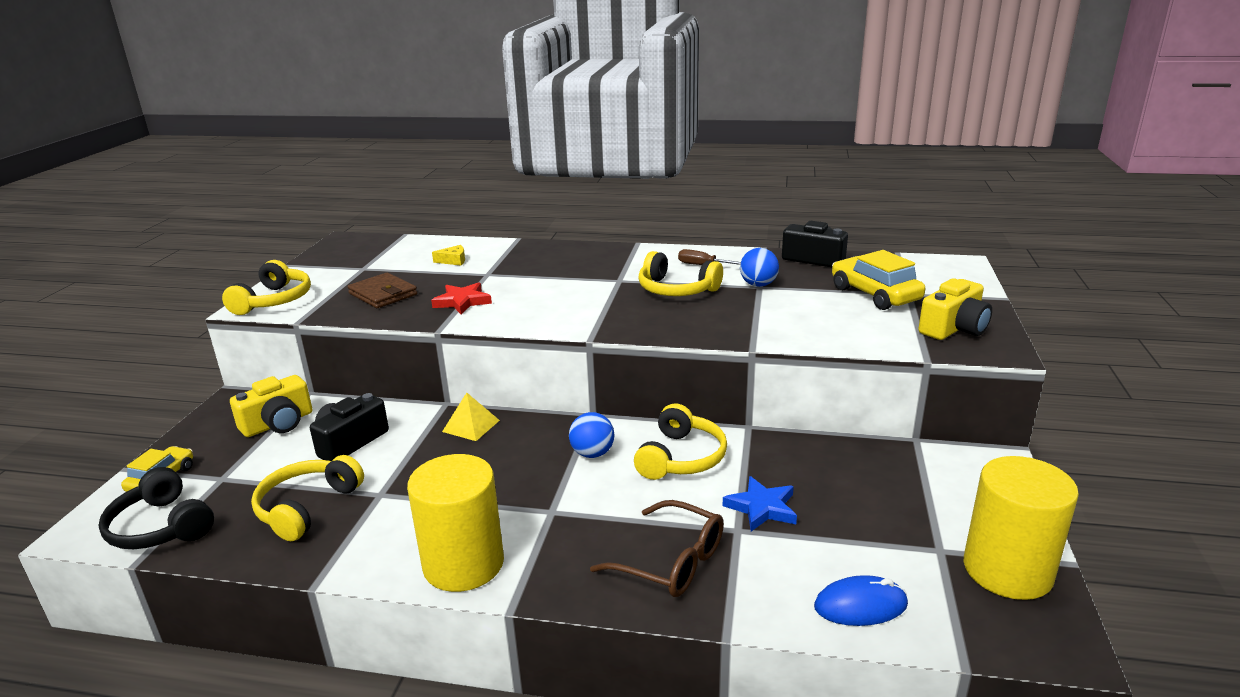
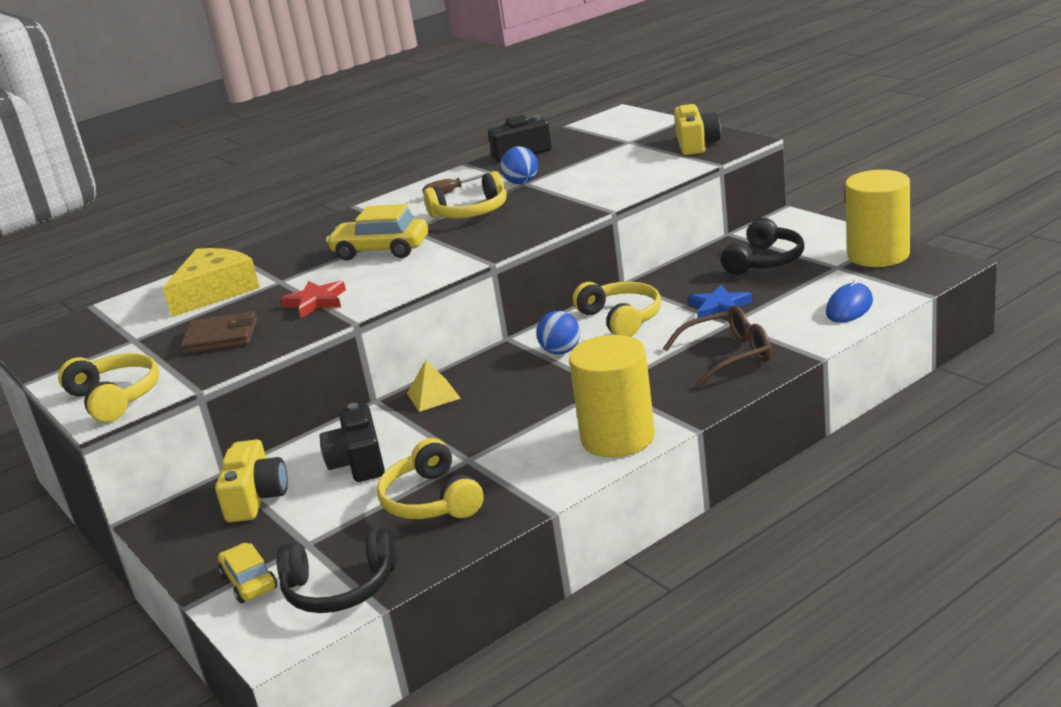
camera: 45 degrees left, 0 degrees up
(453, 260) = (215, 292): yellow cheese -> yellow cheese, size x2.37
(874, 294) = (610, 151): yellow car -> yellow car (381, 250)
(890, 491) = (765, 261): none -> black headphones

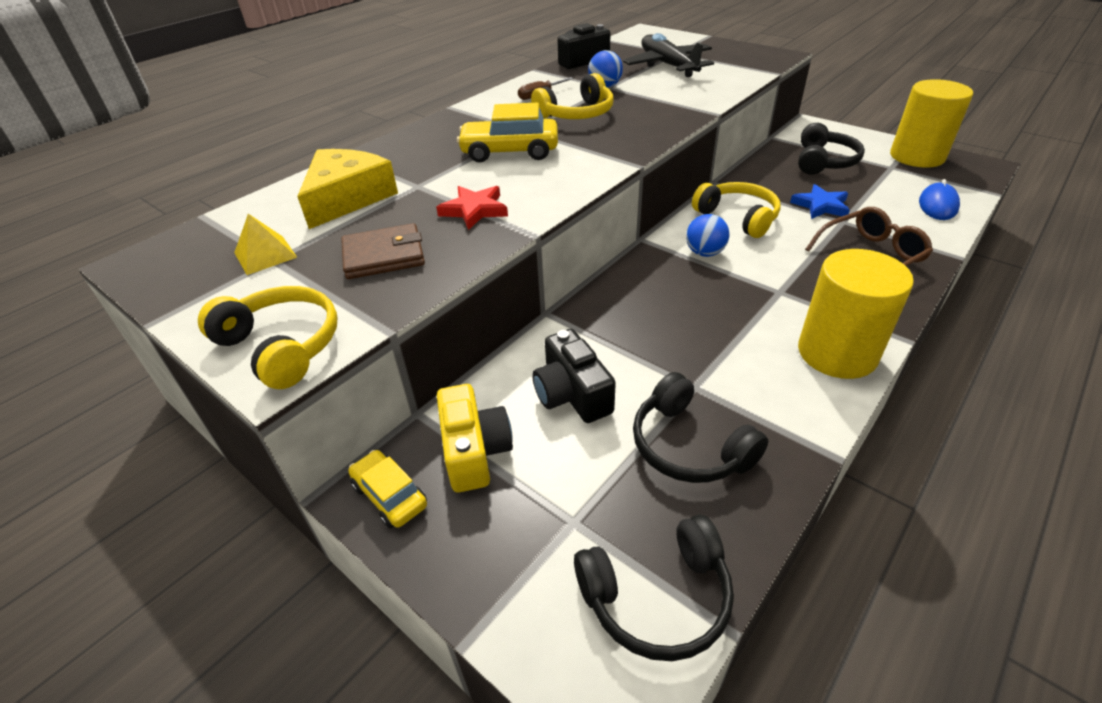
camera: 15 degrees left, 15 degrees up
(249, 582) = (529, 593): yellow car -> yellow car (389, 496)
(431, 500) = (689, 446): yellow headphones -> black headphones
(433, 395) = (606, 305): yellow pyramid -> yellow pyramid (265, 255)
(608, 157) = (668, 65): none -> black plane
(696, 144) = (740, 56): yellow camera -> none

